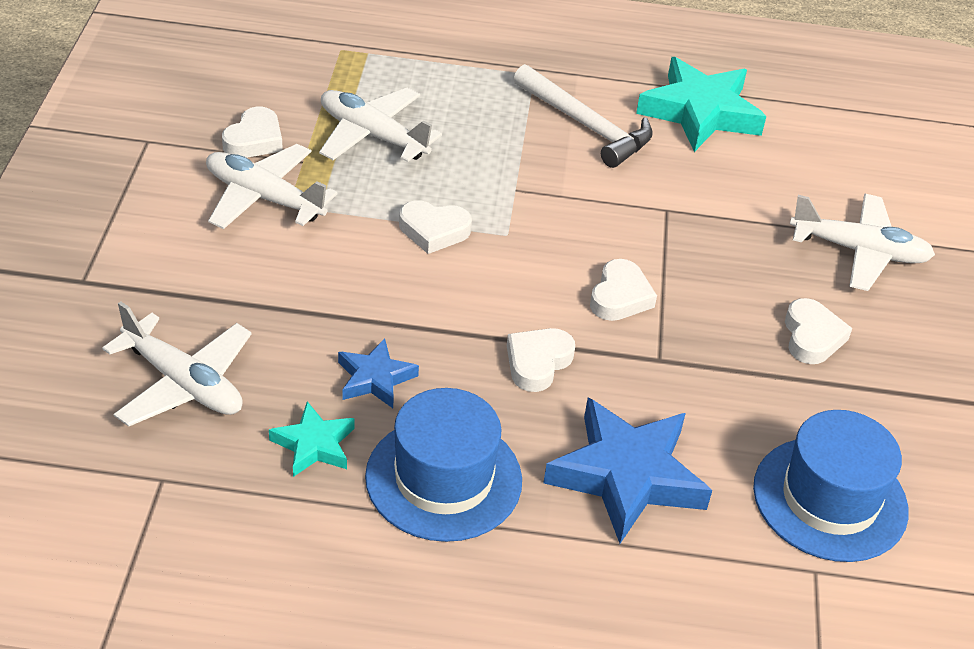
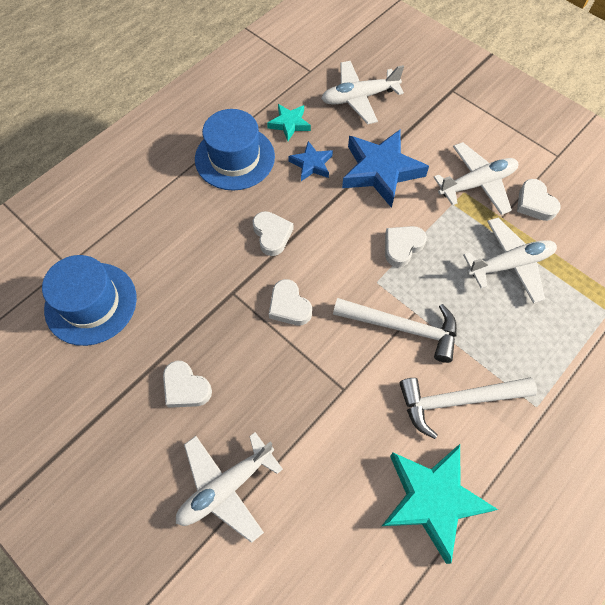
camera: 130 degrees right, 20 degrees up
(545, 191) = (403, 328): none -> white hammer
(626, 476) = (178, 226): blue star -> blue star (381, 171)

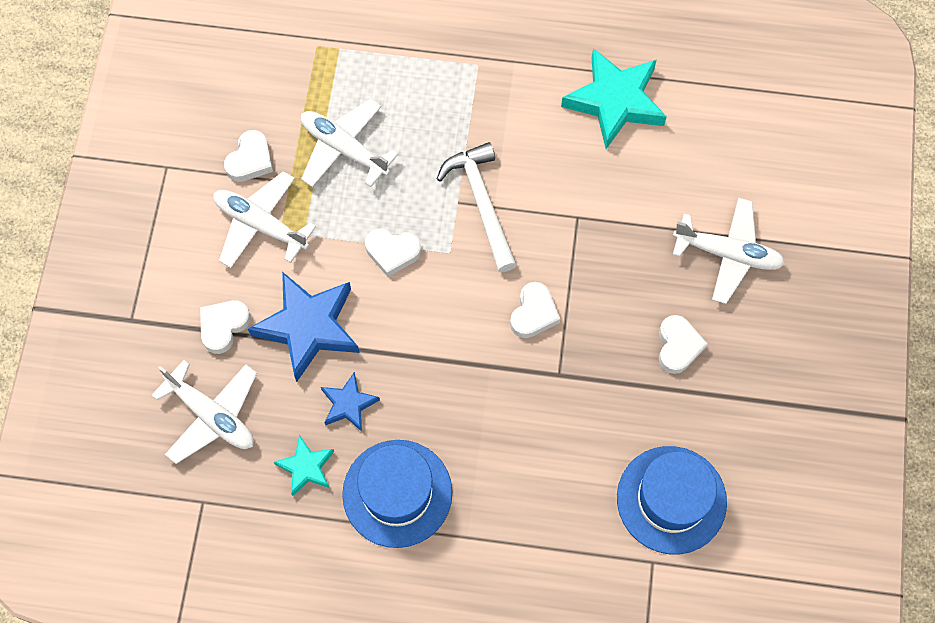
camera: 125 degrees left, 5 degrees up
(272, 235) = (468, 383): white heart -> white heart (223, 326)
(456, 400) = (519, 125): white hammer -> none

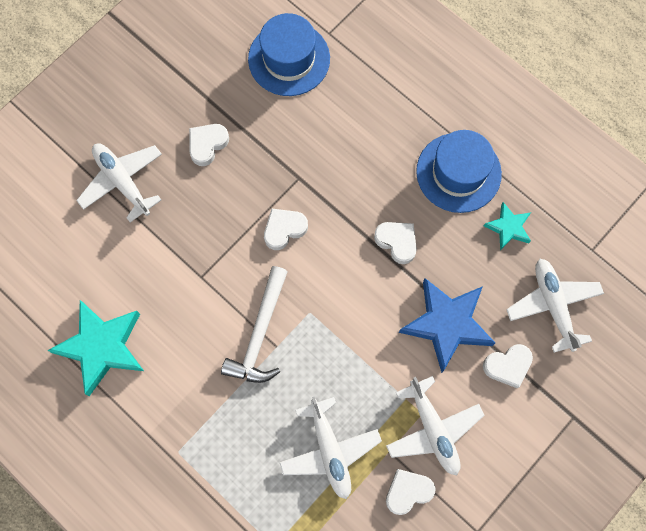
camera: 145 degrees left, 5 degrees up
(348, 404) = (453, 251): blue star -> none
(392, 252) = (350, 340): white heart -> white heart (397, 242)

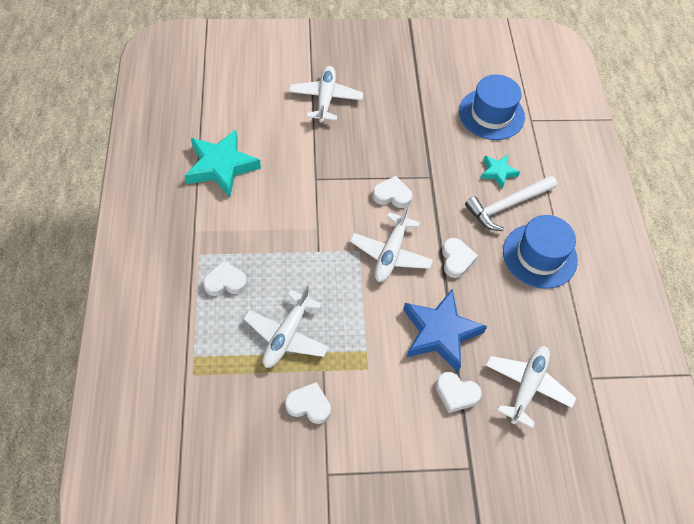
camera: 40 degrees right, 15 degrees down
(207, 145) = (394, 118): white heart -> white heart (225, 282)
(259, 334) = (315, 236): white hammer -> white hammer (506, 206)
(433, 429) = (365, 384): white plane -> white plane (391, 253)
(508, 228) = (542, 314): turquoise star -> turquoise star (498, 172)

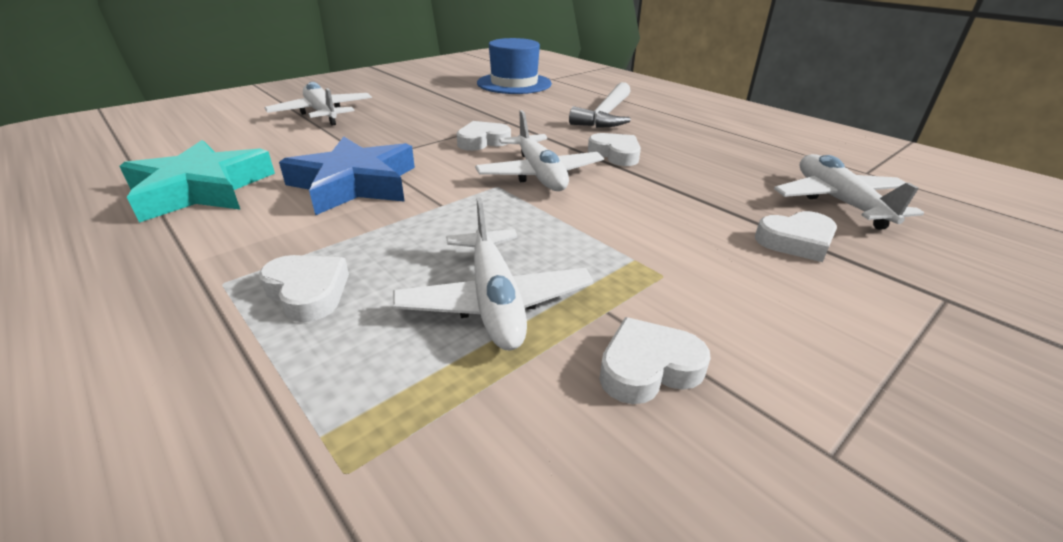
camera: 35 degrees left, 25 degrees down
(225, 282) = (308, 292): white heart -> white heart turned 90 degrees clockwise
(440, 333) = (689, 205): blue star -> blue star (354, 184)
(498, 172) = (567, 103): turquoise star -> none
(539, 256) = (682, 128): blue hat -> none

